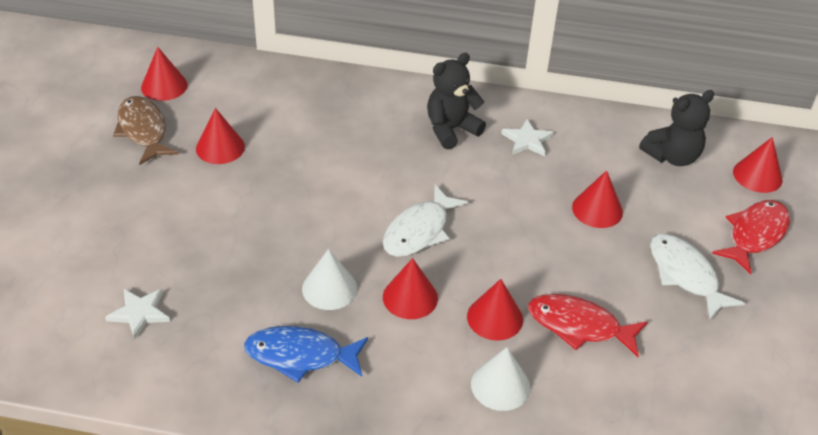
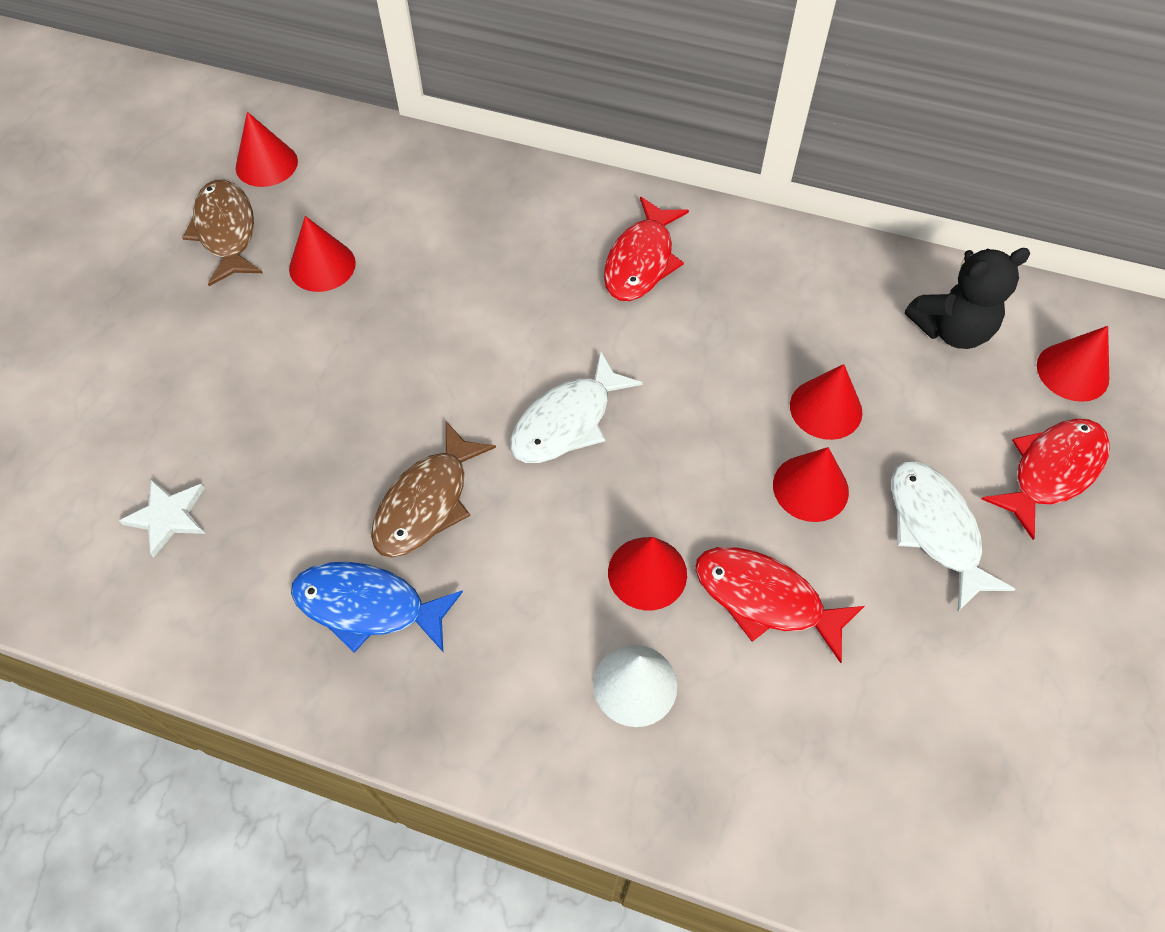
camera: 10 degrees right, 15 degrees up
(329, 288) = (427, 502): white cone -> brown fish
(410, 297) = (535, 528): red cone -> red cone (810, 488)
(451, 129) = (641, 261): black teddy bear -> red fish
(527, 140) = (746, 287): white star -> none

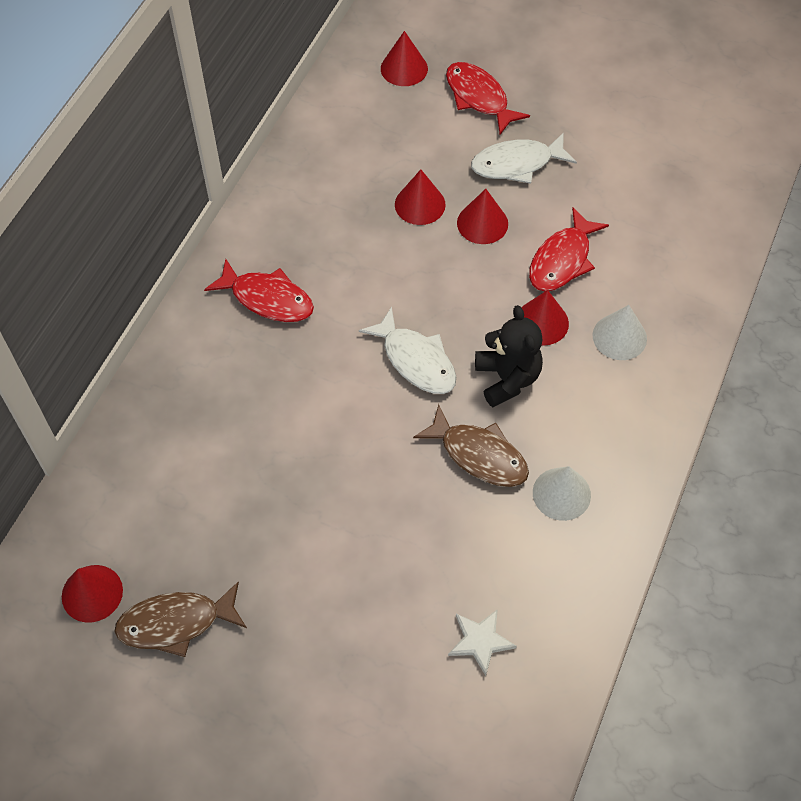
camera: 85 degrees left, 0 degrees up
(322, 266) = (232, 537): red cone -> none
(368, 606) = (561, 493): blue fish -> white cone
(951, 330) = (361, 123): black teddy bear -> black teddy bear (507, 378)

